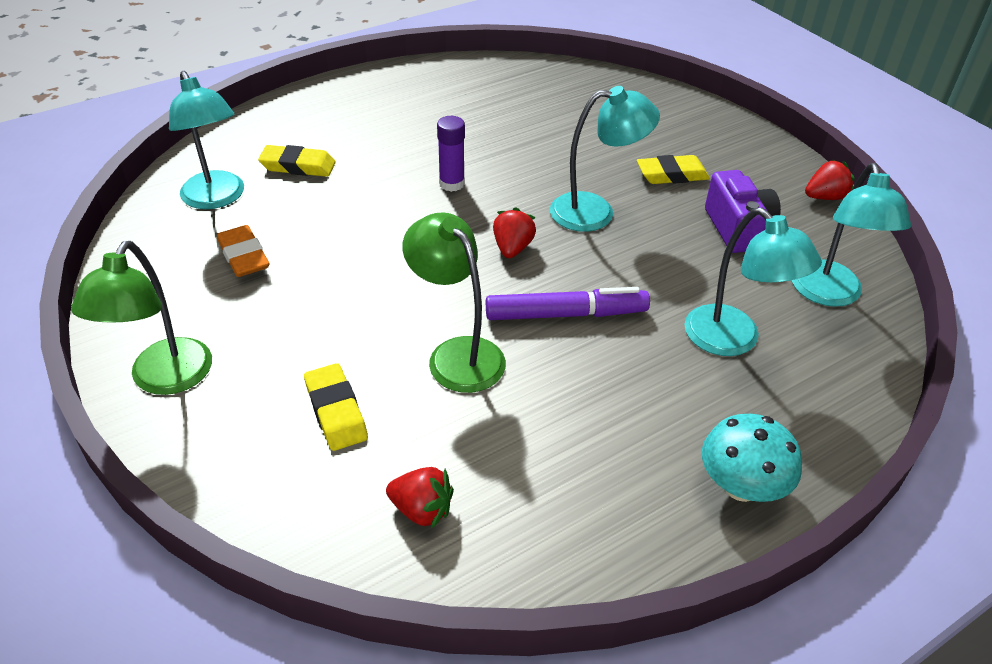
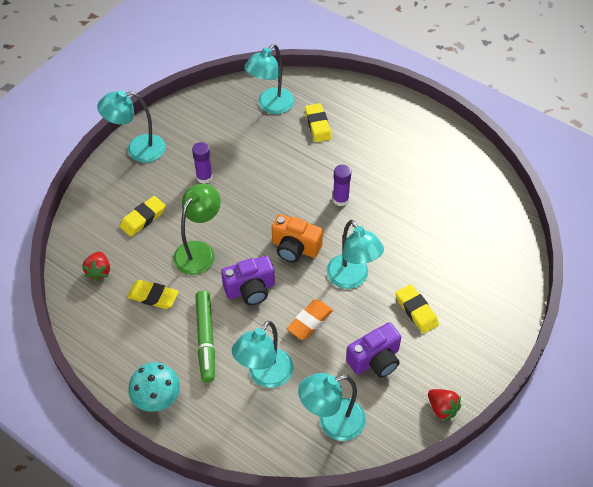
camera: 70 degrees right, 10 degrees up
(164, 379) = (138, 149): green lamp -> turquoise lamp
(243, 256) = (231, 138): orange eraser -> orange eraser (309, 321)
(302, 308) = (204, 177): none -> purple glue stick
(512, 248) = (295, 248): red strawberry -> orange camera
(522, 439) = (153, 296): none -> yellow eraser
(566, 314) = (250, 289): purple marker -> purple camera
(641, 391) = (205, 339): none -> green marker

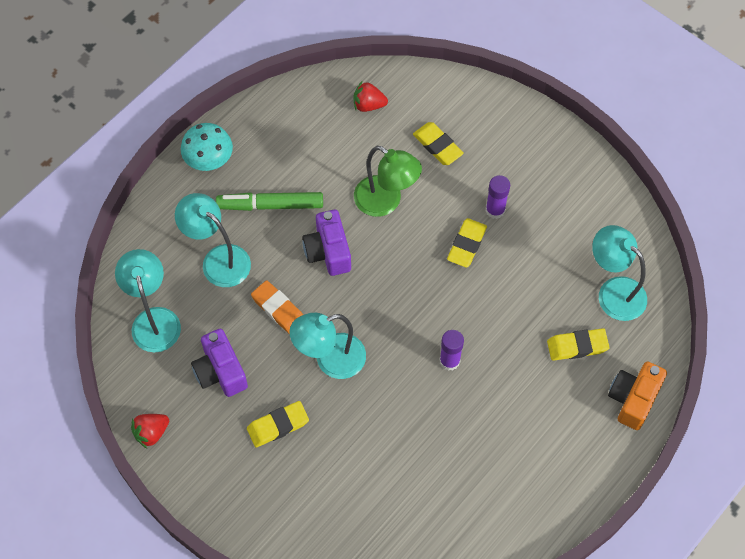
camera: 95 degrees right, 10 degrees up
(138, 149) = (543, 139): turquoise lamp -> none
(153, 296) = (330, 156): yellow eraser -> yellow eraser (466, 245)
(295, 248) = (380, 302): orange camera -> orange camera (633, 399)

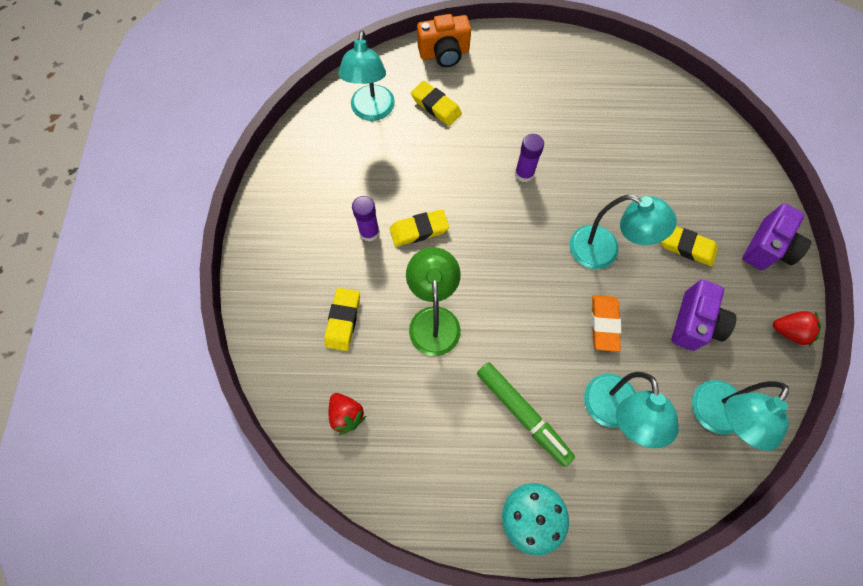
camera: 130 degrees left, 5 degrees up
(328, 251) = (520, 328): purple camera -> purple camera (767, 247)

